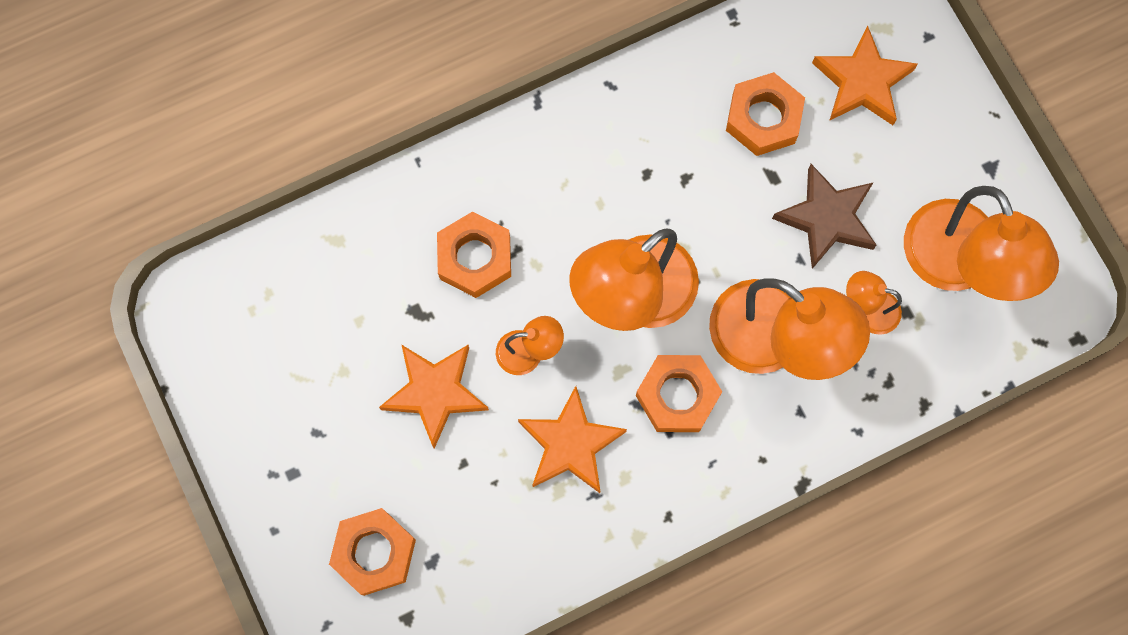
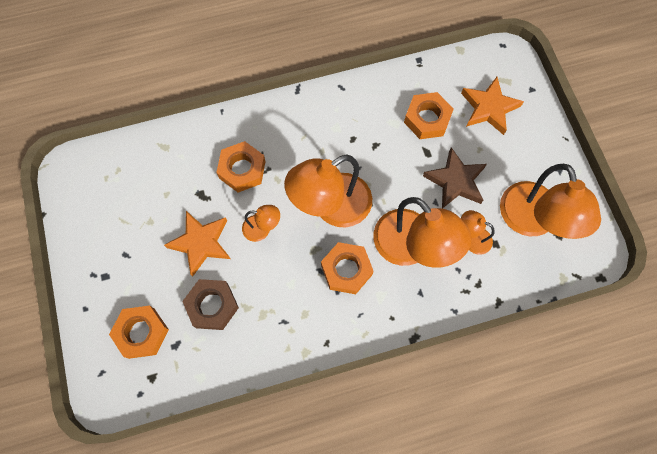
camera: 10 degrees right, 5 degrees down
(476, 490) = (212, 306): none -> brown nut
(570, 444) = (275, 288): orange star -> none

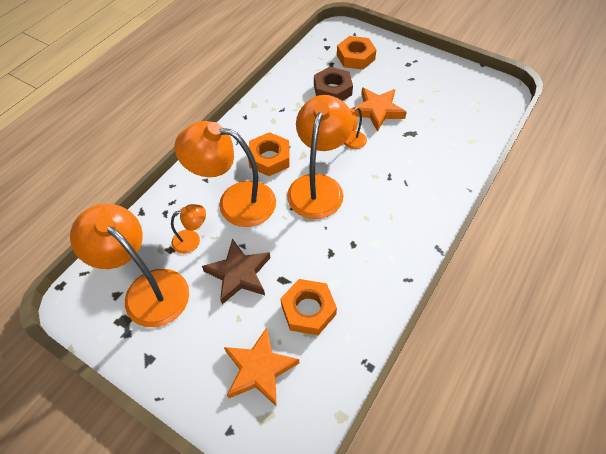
camera: 140 degrees right, 15 degrees down
(242, 170) = (405, 164): orange nut -> none

